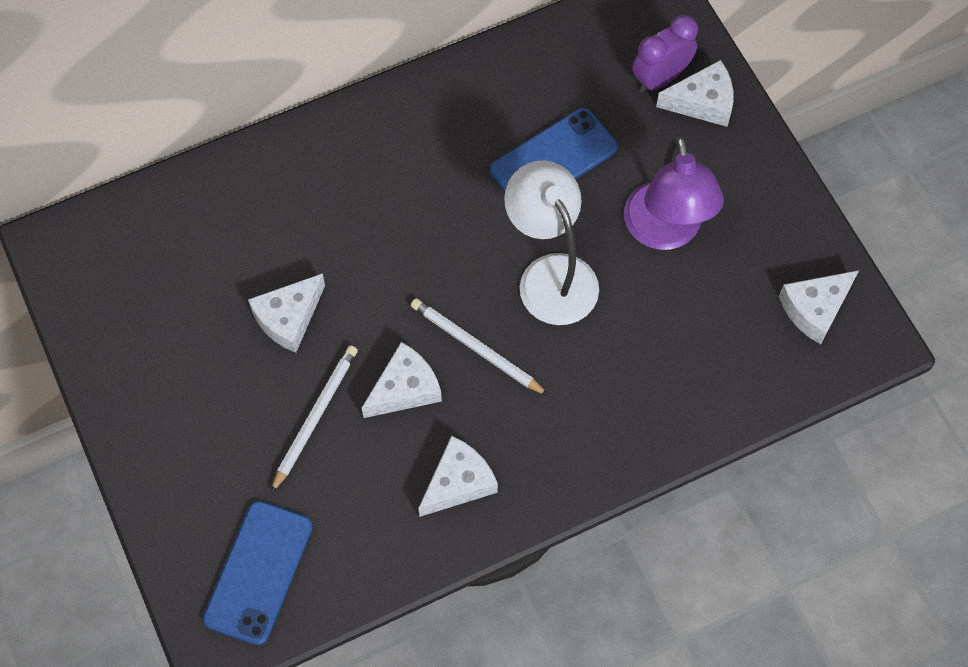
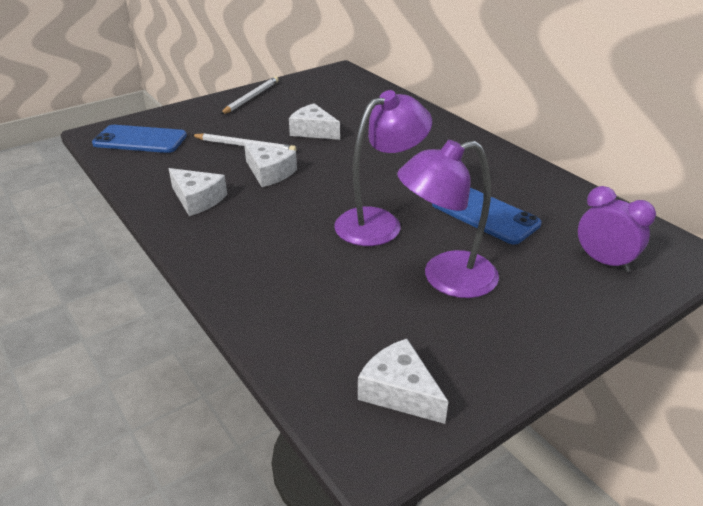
camera: 80 degrees right, 30 degrees down
(476, 348) = (306, 196): white pencil -> white pencil (251, 97)
(550, 274) = (379, 222): white lamp -> purple lamp
(702, 102) = (598, 289): white cheese -> none

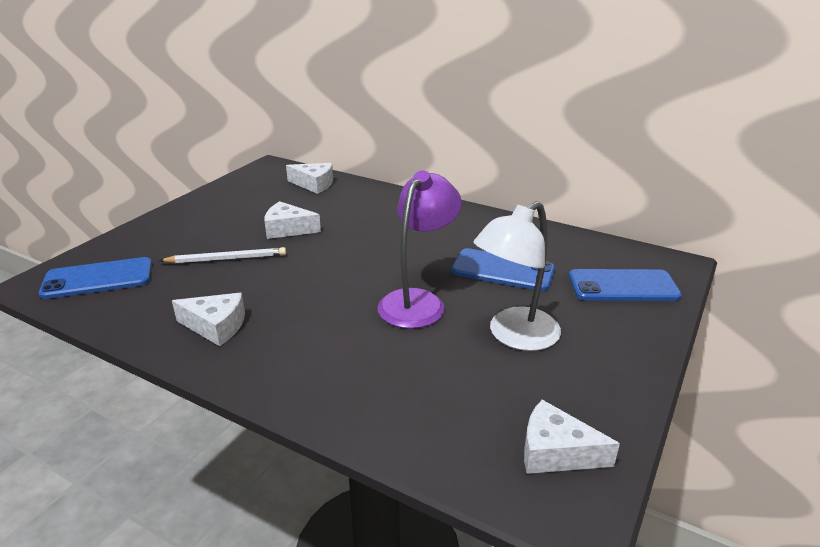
camera: 25 degrees left, 5 degrees down
(251, 97) = (196, 209): white pencil -> none
(269, 173) = (274, 280): white cheese -> white cheese (314, 184)
(445, 278) = (514, 336): purple lamp -> white lamp
(604, 262) = (623, 286): purple clock -> blue phone

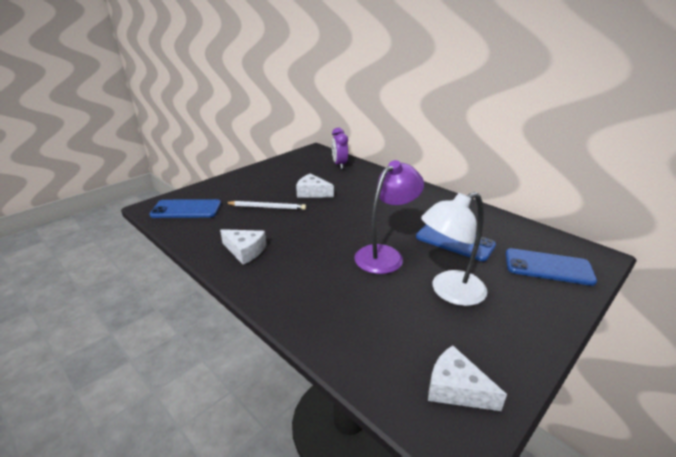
camera: 15 degrees right, 0 degrees up
(314, 184) = (339, 165): white cheese -> purple clock

